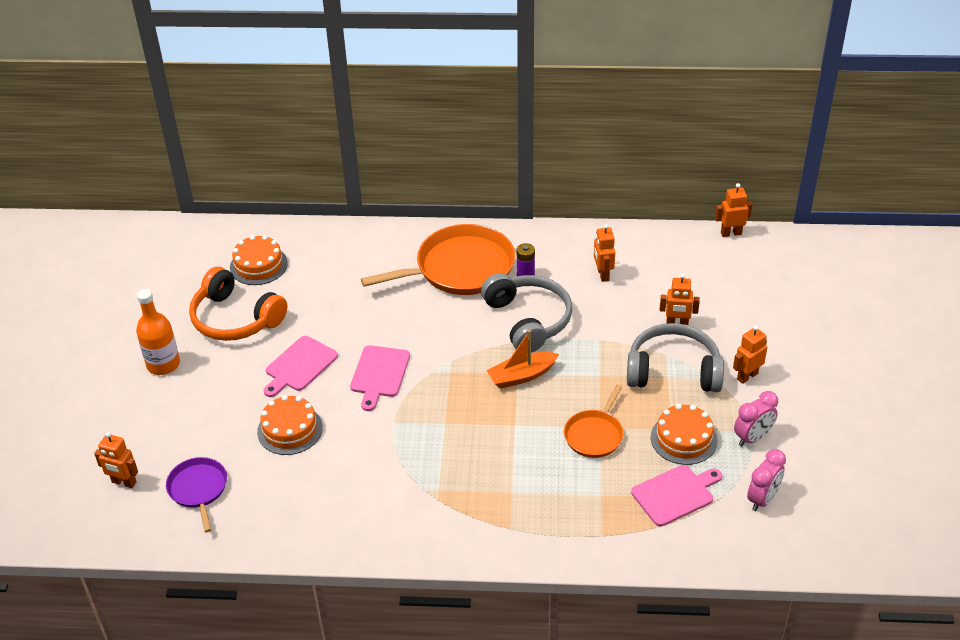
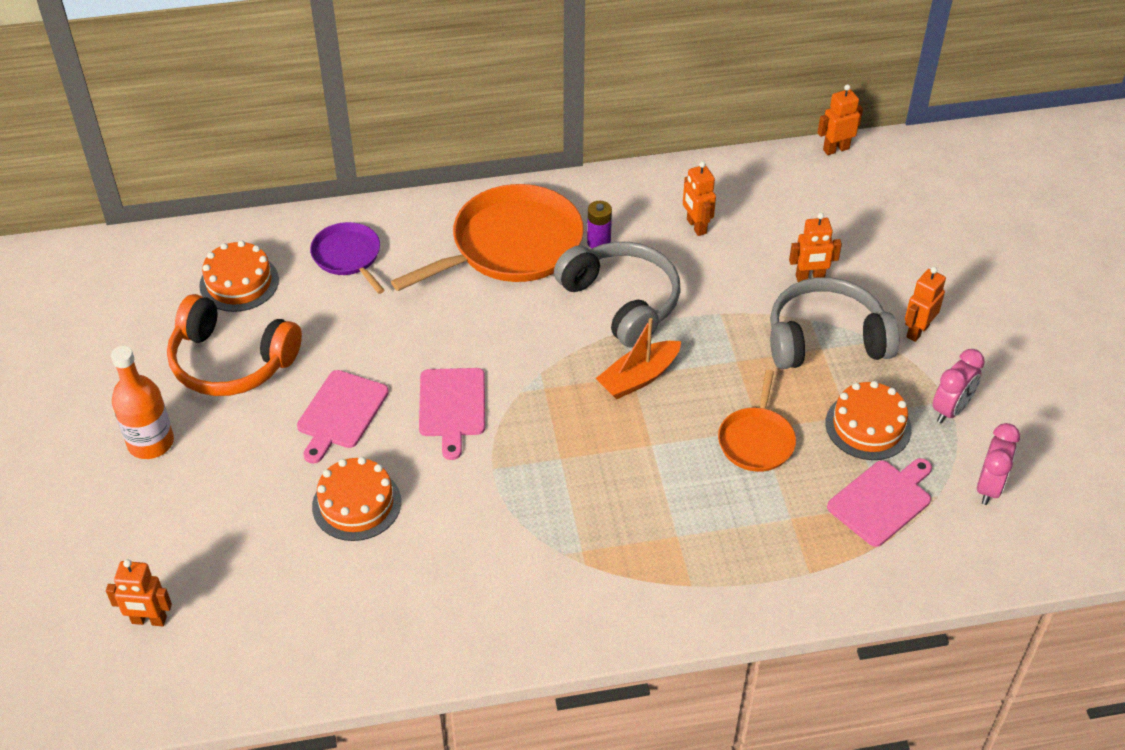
camera: 15 degrees left, 5 degrees up
(198, 489) = (257, 610): purple pan -> purple pan (348, 256)

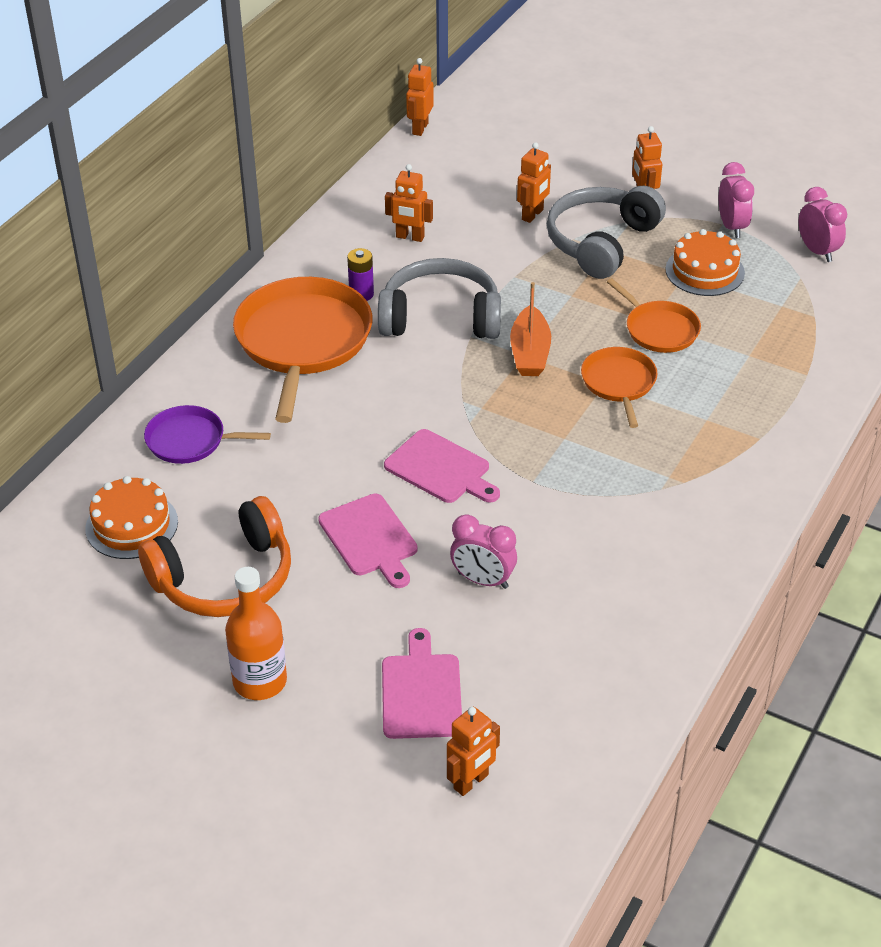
camera: 50 degrees left, 5 degrees down
(356, 504) = (483, 580): orange cake -> pink clock
(661, 453) = (619, 383): none -> orange pan
(882, 501) = (778, 304): pink cutting board -> pink cutting board (421, 692)

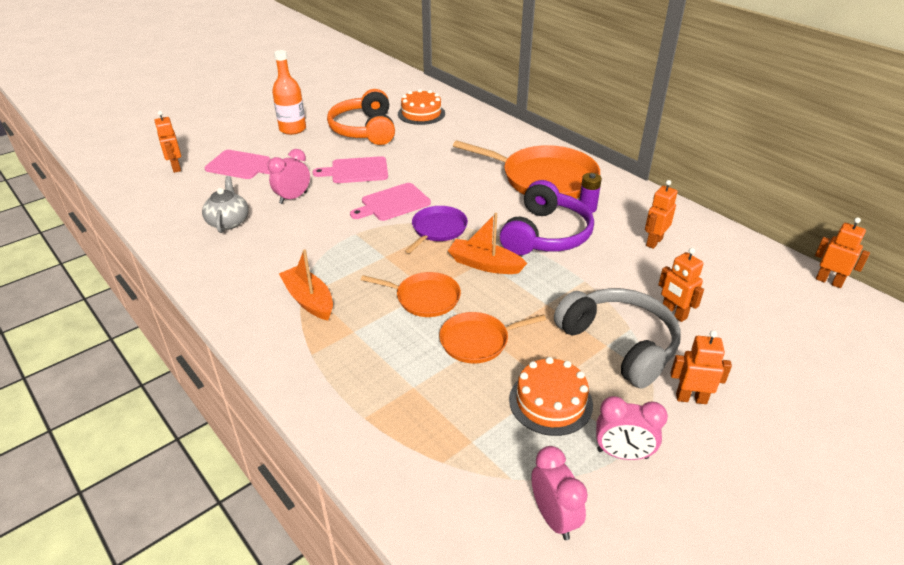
camera: 110 degrees right, 5 degrees down
(190, 440) = (474, 134): purple pan -> purple pan (437, 229)
(440, 317) = (545, 234): grey headphones -> purple headphones
(582, 625) = (228, 222): none -> grey teapot
(683, 473) = (309, 300): none -> orange boat
(817, 251) = (554, 517): pink clock -> pink clock turned 105 degrees counterclockwise

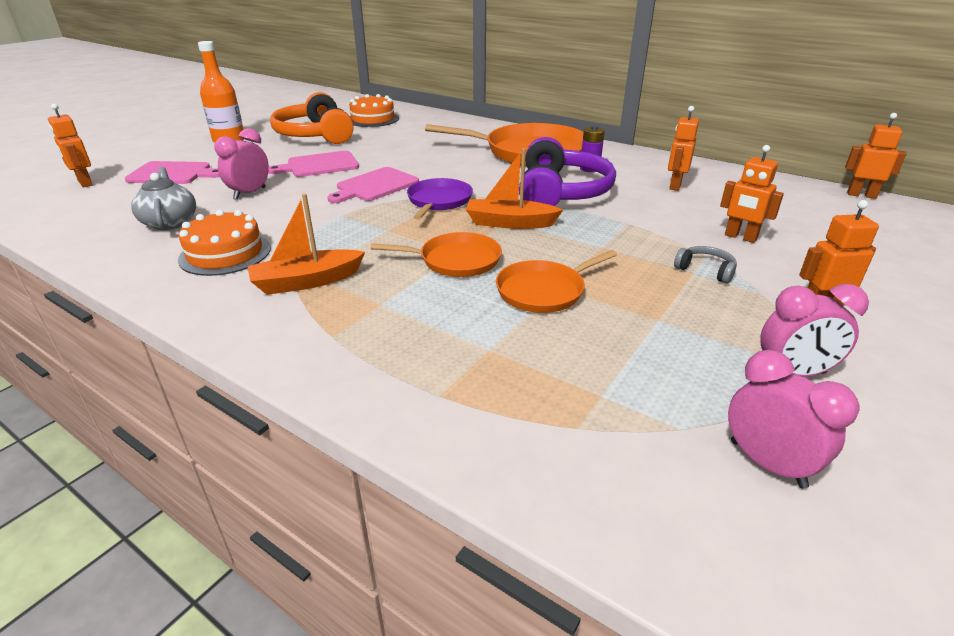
camera: 15 degrees left, 5 degrees down
(309, 300) = (307, 281): orange boat -> orange boat turned 60 degrees counterclockwise
(550, 402) = (670, 336): orange cake -> orange cake (225, 253)
(619, 344) = (705, 270): grey headphones -> grey headphones, size x0.41

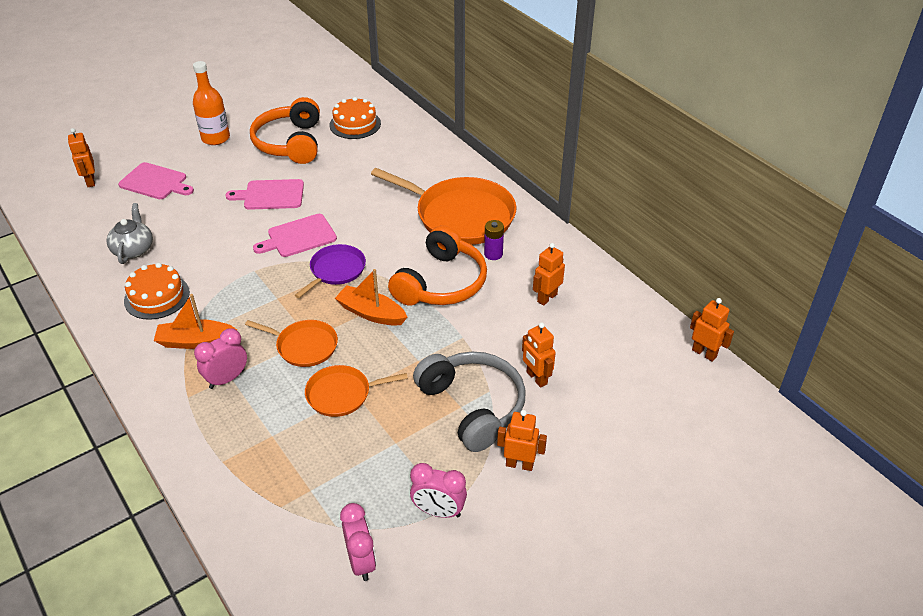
camera: 20 degrees right, 10 degrees up
(250, 193) = (201, 225): pink clock -> pink clock (227, 379)
(560, 192) = (441, 283): purple headphones -> orange headphones
(705, 270) = (472, 406): grey headphones -> grey headphones, size x2.47

